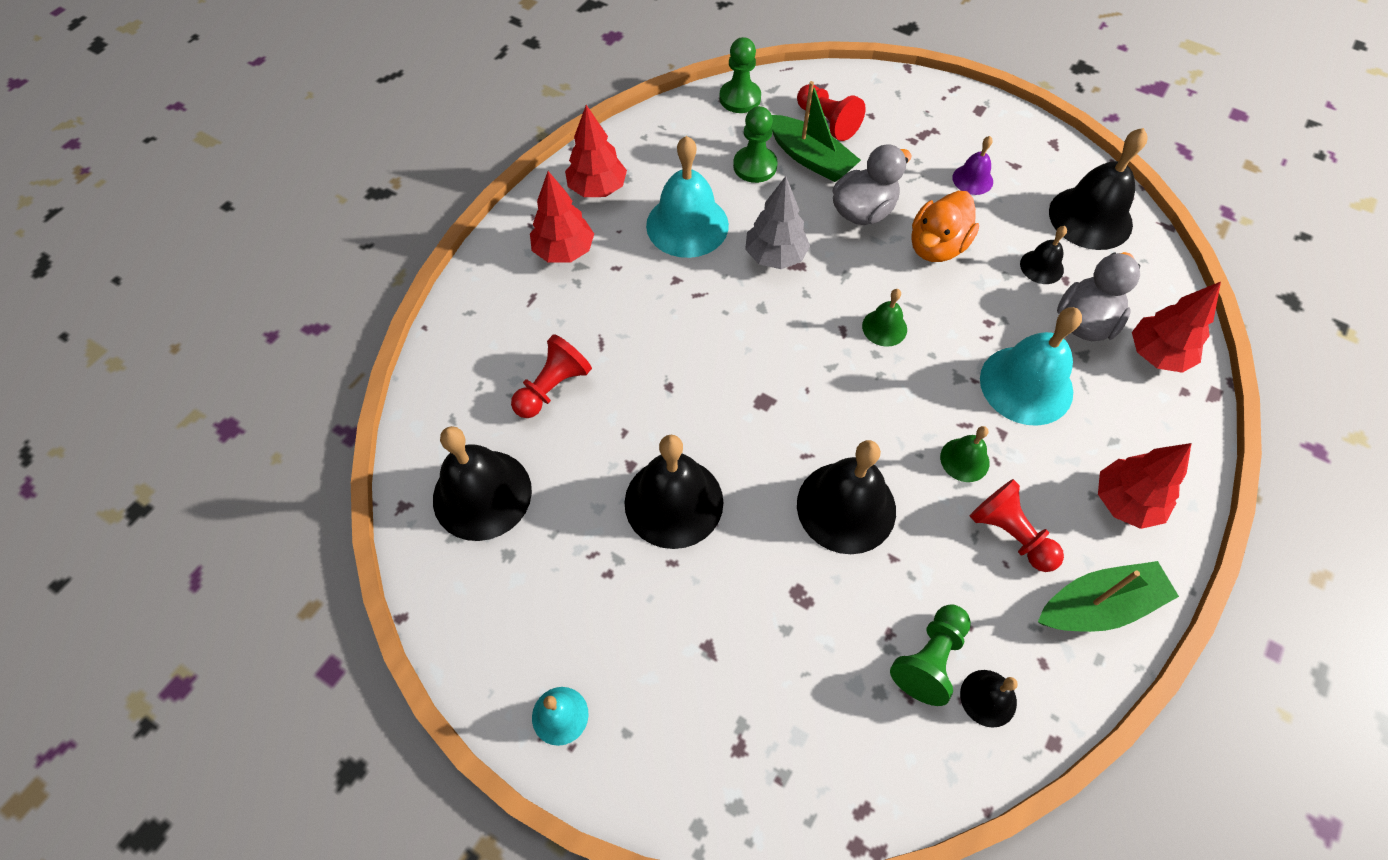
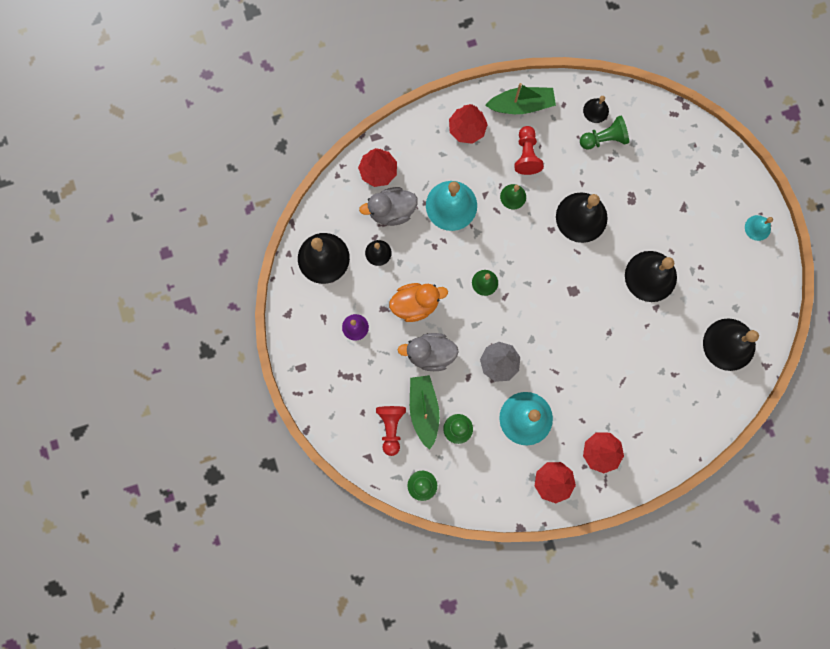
camera: 140 degrees left, 20 degrees up
(553, 387) = (662, 374): red pawn -> none
(1098, 605) = (521, 105): green boat -> green boat turned 150 degrees clockwise

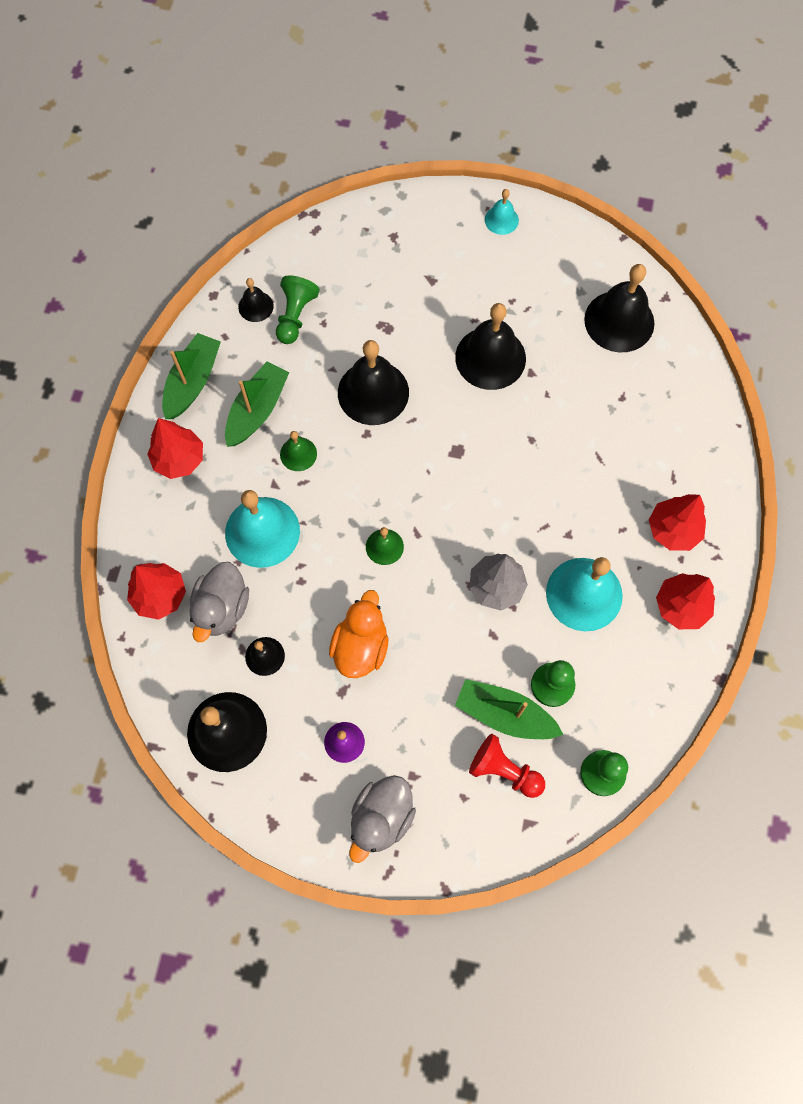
camera: 60 degrees left, 10 degrees down
(430, 354) = (435, 665): grey duck -> grey duck (381, 818)
(526, 155) = (257, 410): red pawn -> green boat

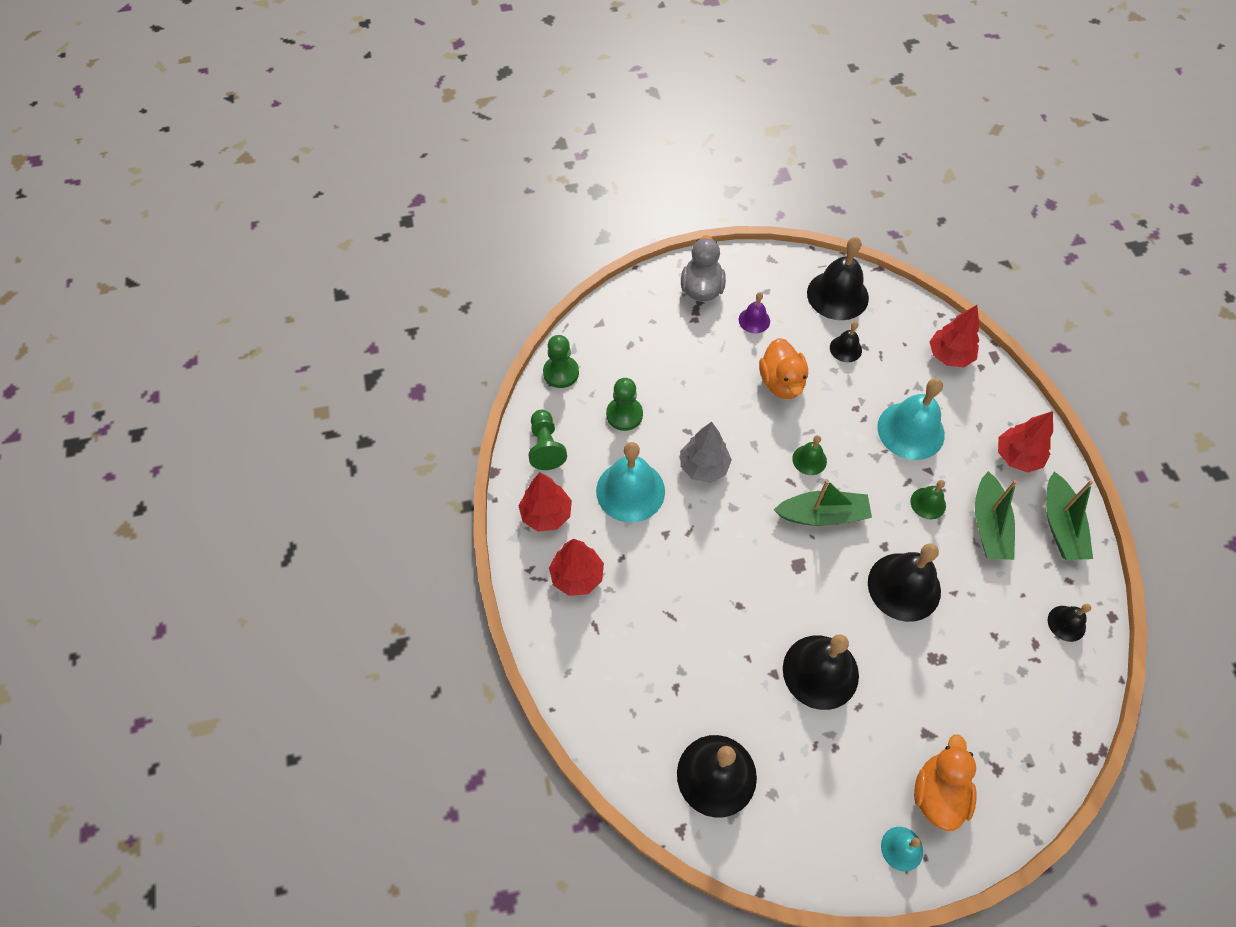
camera: 155 degrees right, 10 degrees down
(222, 608) = (899, 366): grey duck -> none
(295, 316) = (1024, 630): green pawn -> green pawn (546, 446)
(450, 240) = (938, 793): none -> orange duck
(504, 714) = (650, 381): green boat -> green boat (822, 515)
(504, 770) = (632, 347): red pawn -> none

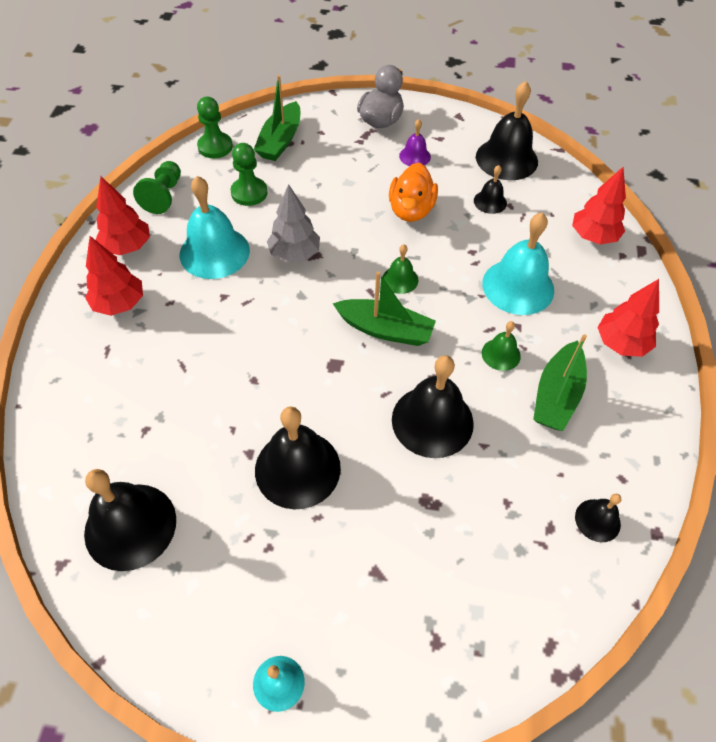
camera: 20 degrees right, 5 degrees down
(938, 793) = (353, 640): orange duck -> none
(1060, 525) = (638, 422): green boat -> green boat (280, 141)

